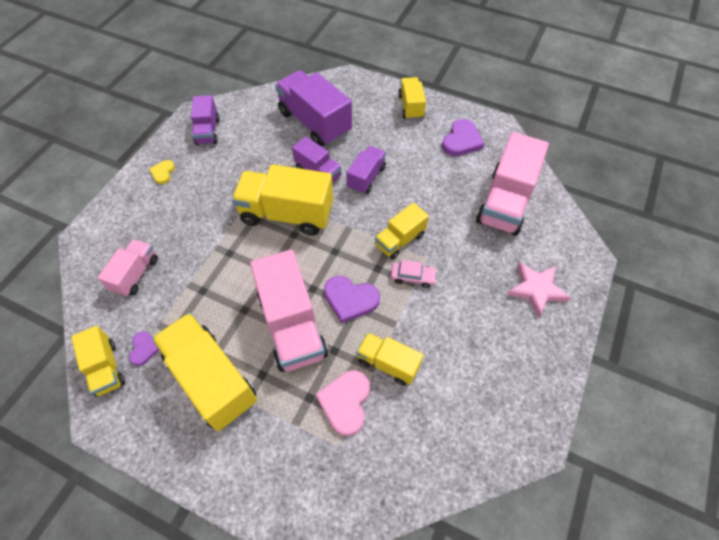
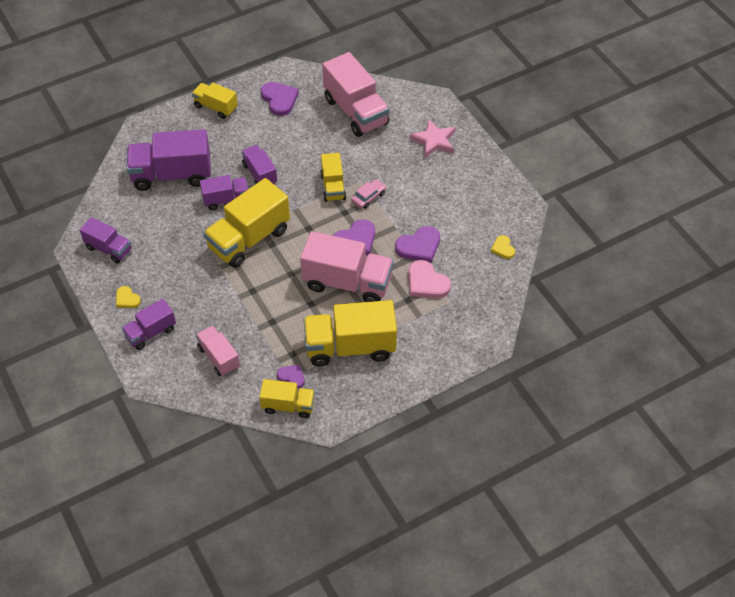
camera: 55 degrees left, 5 degrees down
(136, 209) = (151, 332): none -> purple truck
(388, 363) = (419, 246): yellow truck -> purple heart
(455, 457) = (503, 248): none -> yellow heart

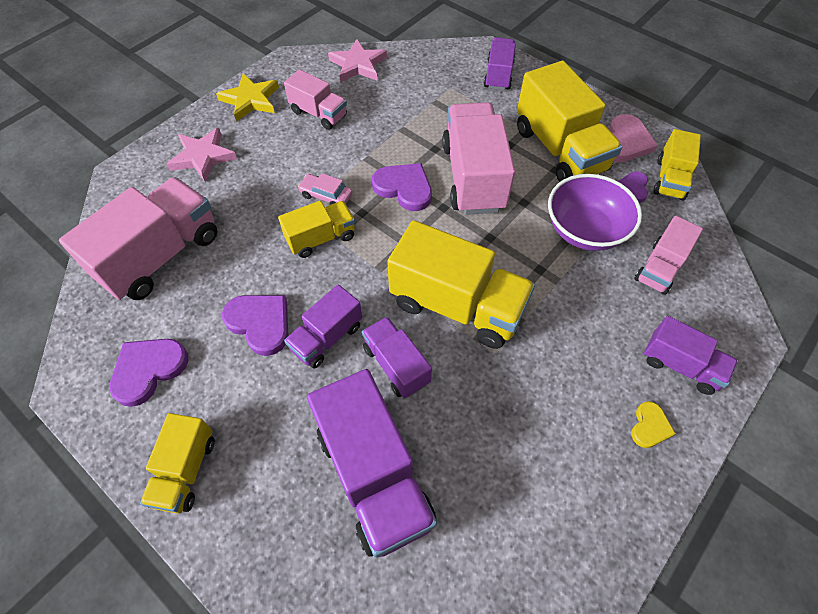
camera: 110 degrees left, 5 degrees up
(108, 249) = (577, 508): purple truck -> purple truck (498, 75)
(270, 329) = (585, 230): none -> purple bowl
(288, 406) = (670, 179): yellow truck -> yellow truck turned 150 degrees counterclockwise
(419, 246) = (386, 129): purple heart -> purple heart (260, 323)
(426, 282) = (435, 111): pink heart -> pink heart (625, 142)
(453, 211) = (319, 114): none -> pink truck
(484, 175) = (250, 100): none -> yellow star
(503, 248) = (358, 65): yellow heart -> pink star

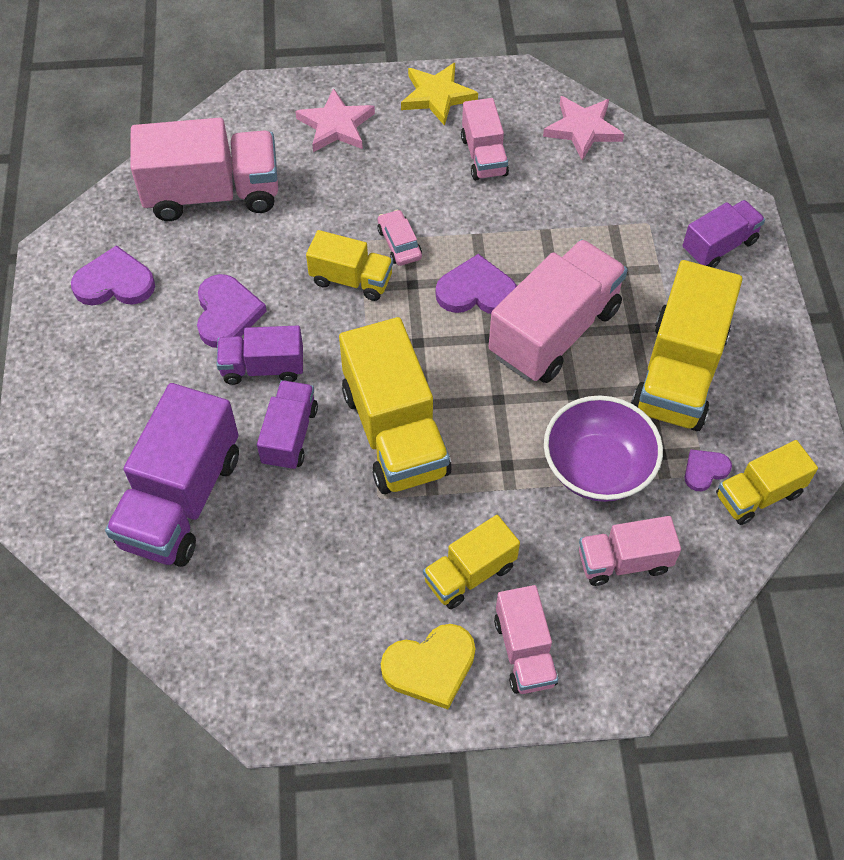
camera: 45 degrees right, 0 degrees up
(186, 470) = (67, 379): yellow truck -> yellow truck (470, 573)
(404, 188) = (476, 291): purple heart -> purple heart turned 75 degrees counterclockwise
(625, 142) = (763, 421): pink heart -> none
(649, 426) = (430, 667): yellow heart -> yellow heart, size x1.73
(680, 365) = (524, 651): purple truck -> pink truck

